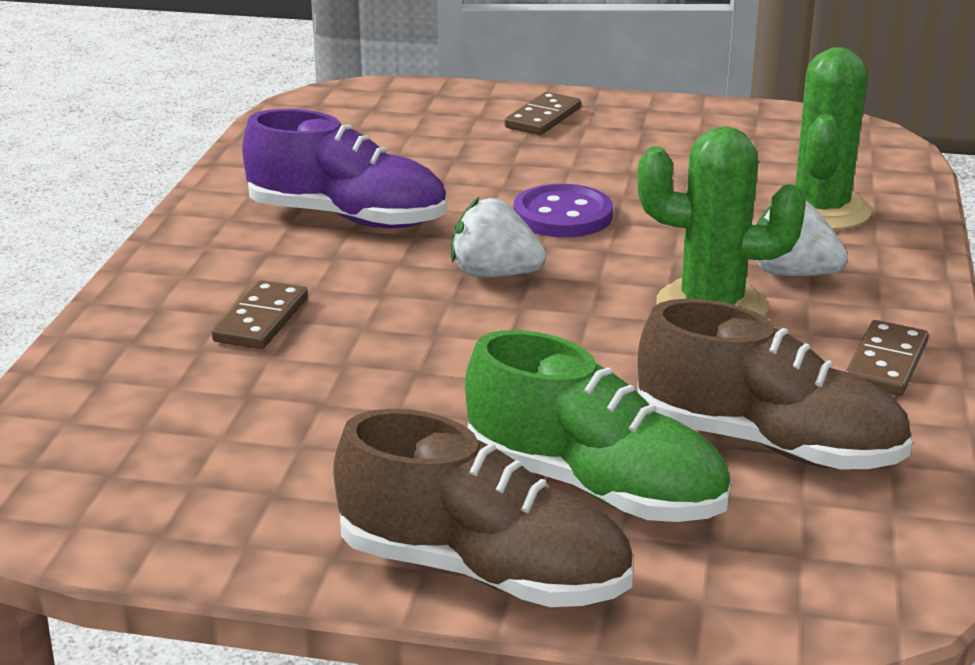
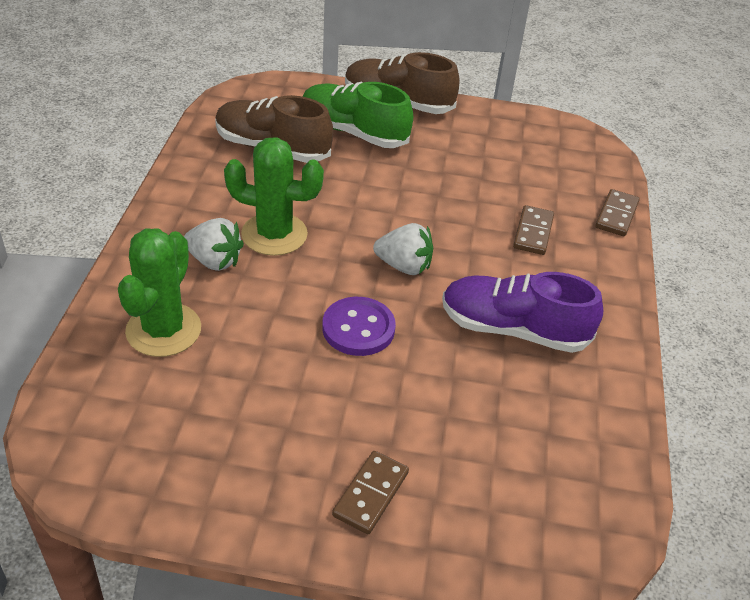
camera: 175 degrees right, 15 degrees up
(886, 363) = (192, 190): brown domino -> brown domino (616, 215)

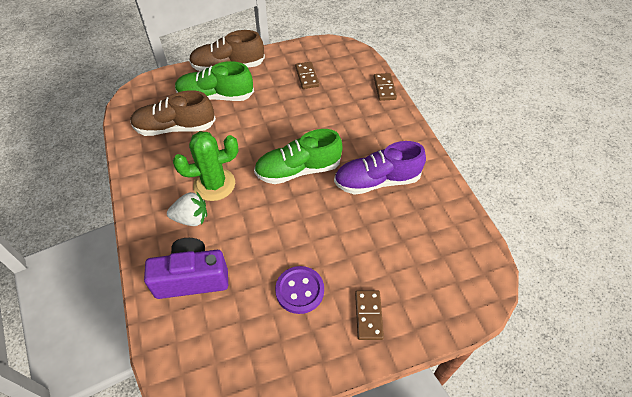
camera: 25 degrees left, 10 degrees up
(163, 330) = (192, 278): green cactus -> purple camera
(358, 328) = (299, 221): purple button -> purple button (299, 290)
(404, 266) = (298, 170): white strawberry -> green shoe
(533, 232) = (350, 118): brown domino -> brown domino (307, 76)

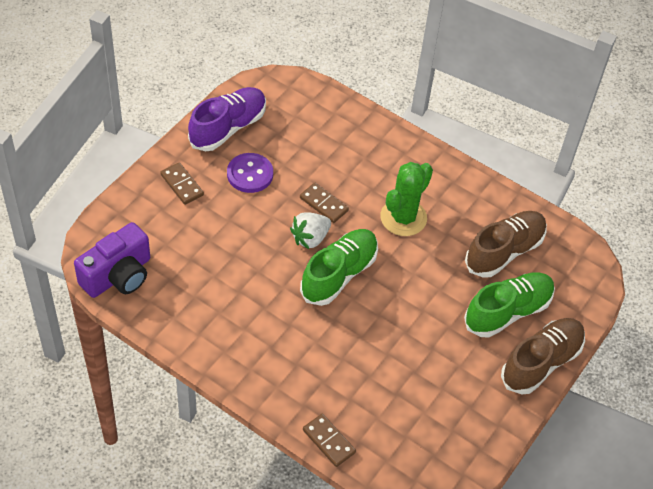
camera: 140 degrees right, 0 degrees up
(191, 218) = (391, 179): white strawberry -> white strawberry (310, 238)
(192, 278) = (342, 140): purple camera -> purple camera (118, 275)
(307, 76) = (436, 403): brown domino -> brown domino (324, 204)
(377, 181) = (252, 306): purple shoe -> purple shoe (228, 128)

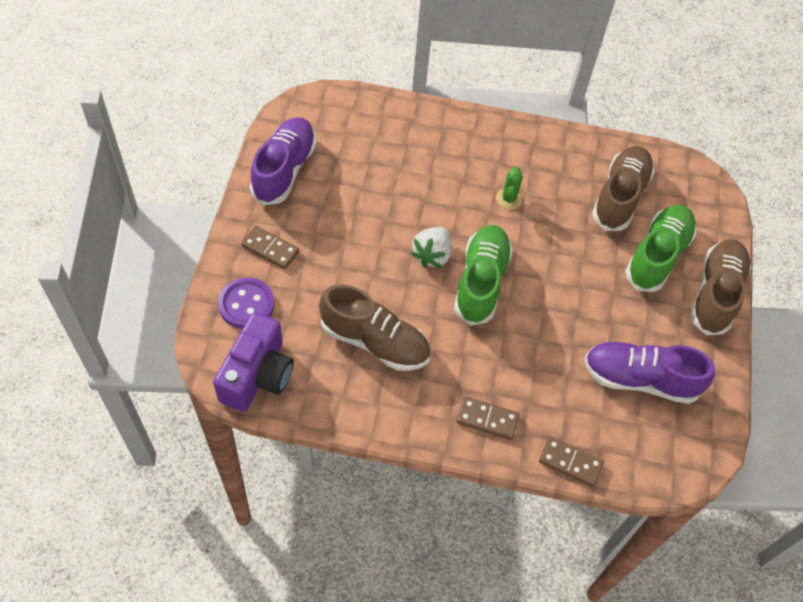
camera: 25 degrees left, 5 degrees up
(224, 286) = (374, 341): none -> brown shoe
(250, 174) = (334, 211): purple button -> purple button (246, 304)
(324, 204) = (425, 214): brown domino -> brown domino (487, 419)
(403, 218) = (508, 199): green cactus -> green cactus, size x0.52
(429, 403) = (640, 379): none -> purple shoe

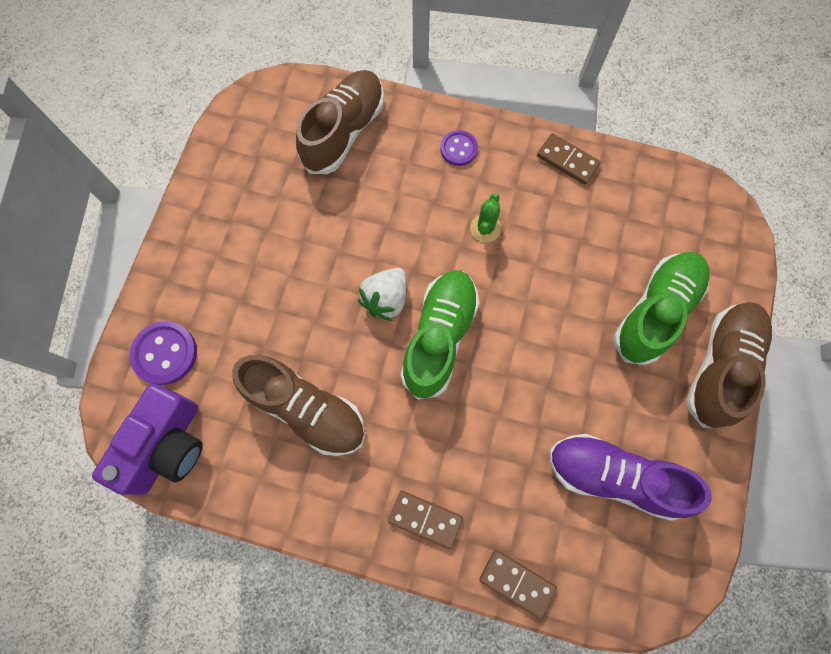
camera: 10 degrees right, 15 degrees up
(270, 249) = (200, 283): brown domino -> brown domino (567, 160)
(284, 170) = (228, 180): purple shoe -> none
(478, 140) = (458, 149): none -> purple button
(619, 197) = (619, 230): brown shoe -> brown shoe (344, 132)

